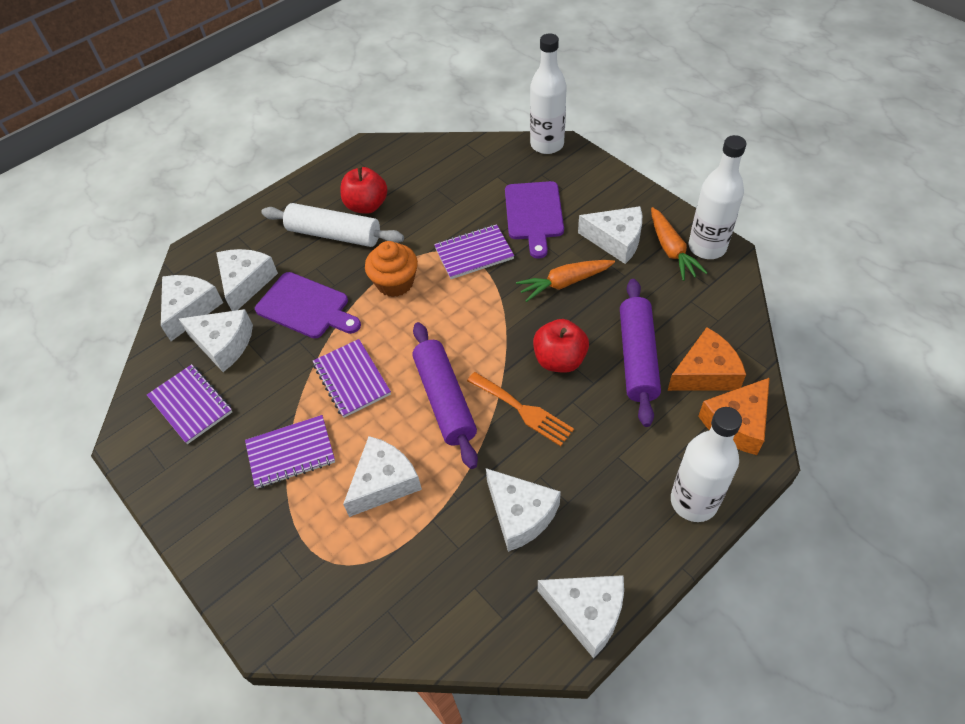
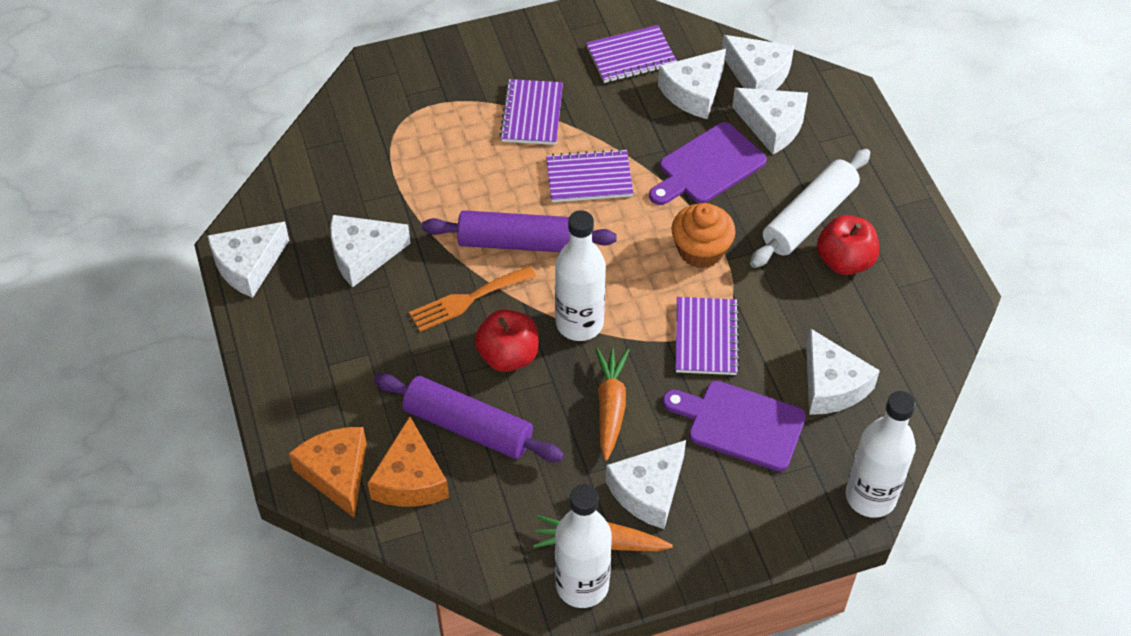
camera: 110 degrees right, 0 degrees up
(384, 482) = (459, 170): white cheese -> white cheese (831, 385)
(693, 501) = (285, 390): white bottle -> white bottle (579, 323)

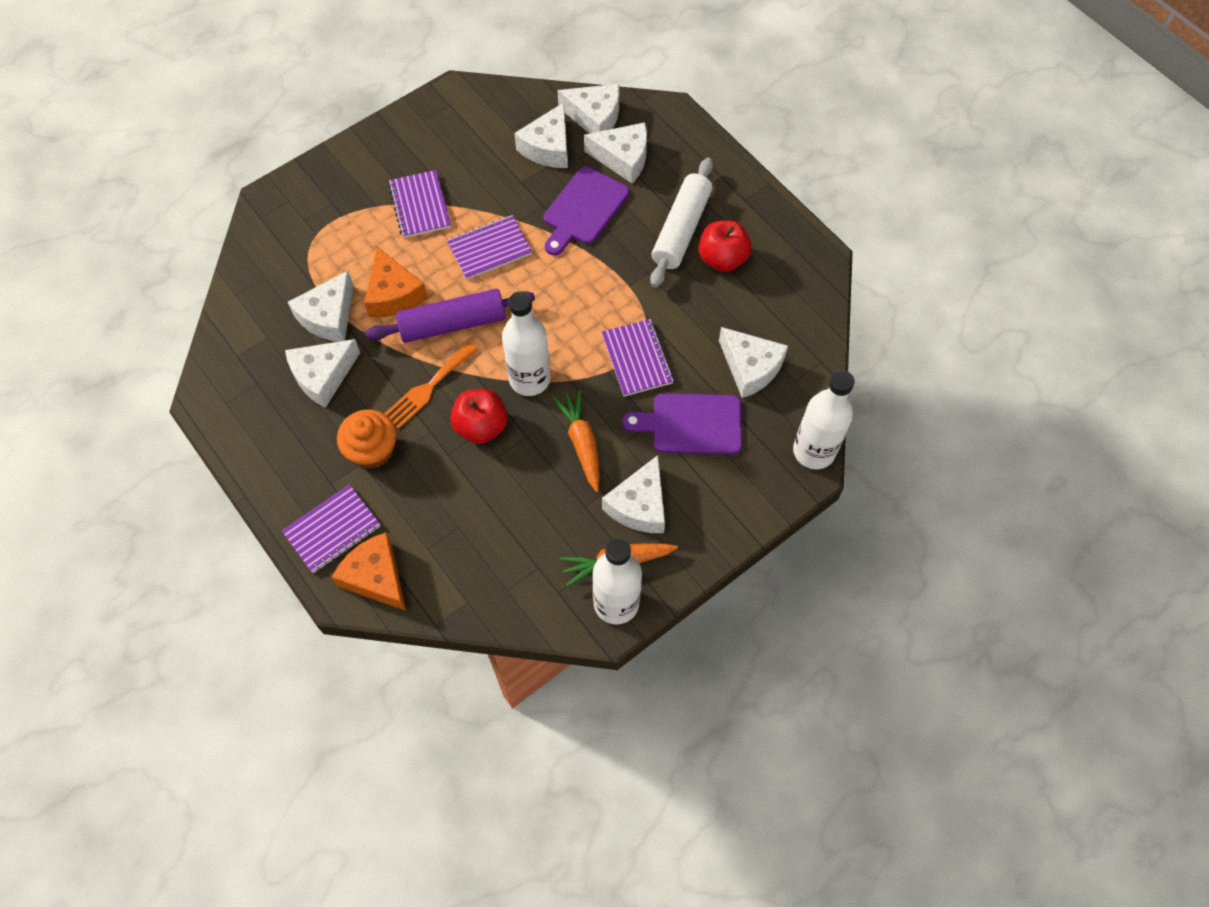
camera: 20 degrees left, 10 degrees up
(248, 265) = (226, 416): white cheese -> white cheese (329, 316)
(410, 479) = (441, 561): orange cheese -> orange cheese (393, 294)
(468, 427) = (471, 499): purple rolling pin -> none
(631, 56) = (484, 130): purple notebook -> purple notebook (332, 530)
(701, 250) = (605, 285): orange cupcake -> orange cupcake (372, 450)

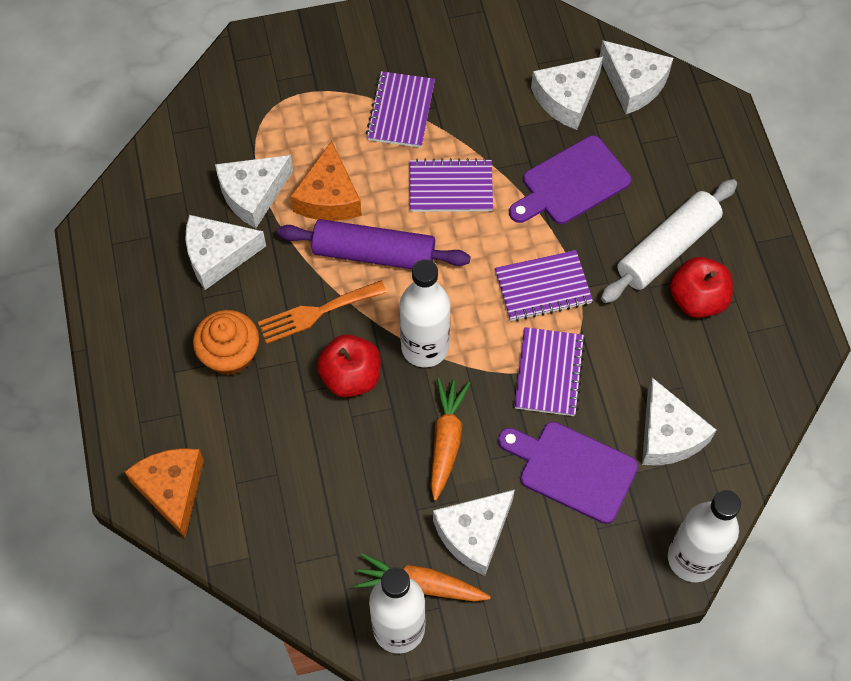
camera: 25 degrees right, 0 degrees up
(332, 530) = (152, 421): purple notebook -> purple notebook (543, 287)
(623, 158) = (642, 142): white cheese -> none

